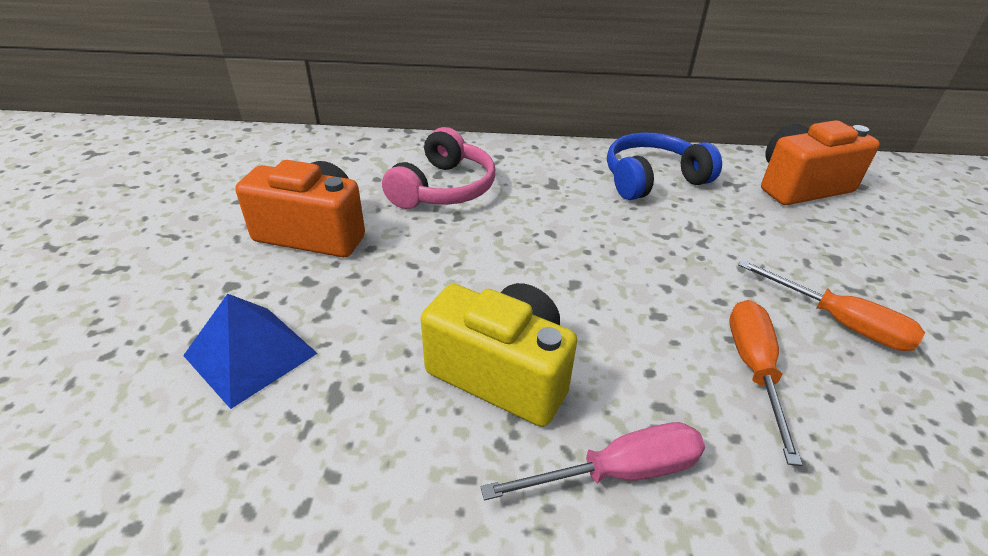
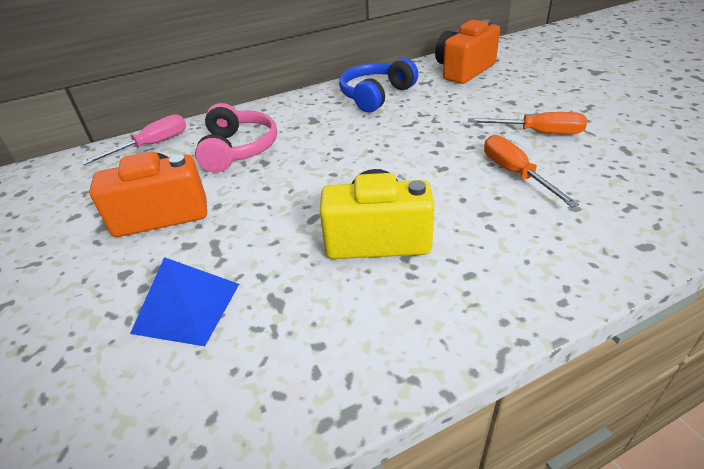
camera: 25 degrees left, 0 degrees up
(618, 472) = (488, 256): pink screwdriver -> pink screwdriver (152, 145)

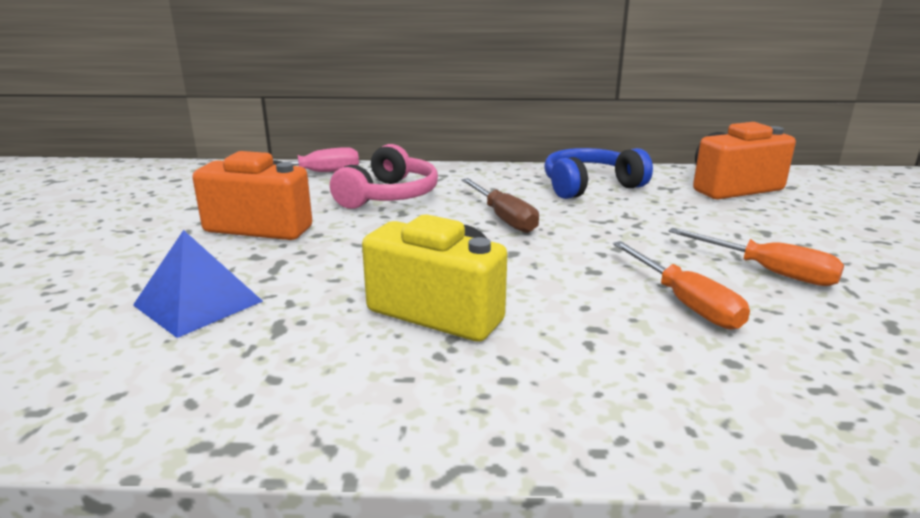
camera: 25 degrees right, 15 degrees down
(344, 143) = (504, 218): none -> brown screwdriver
(515, 173) = (685, 303): orange screwdriver -> orange screwdriver turned 150 degrees clockwise

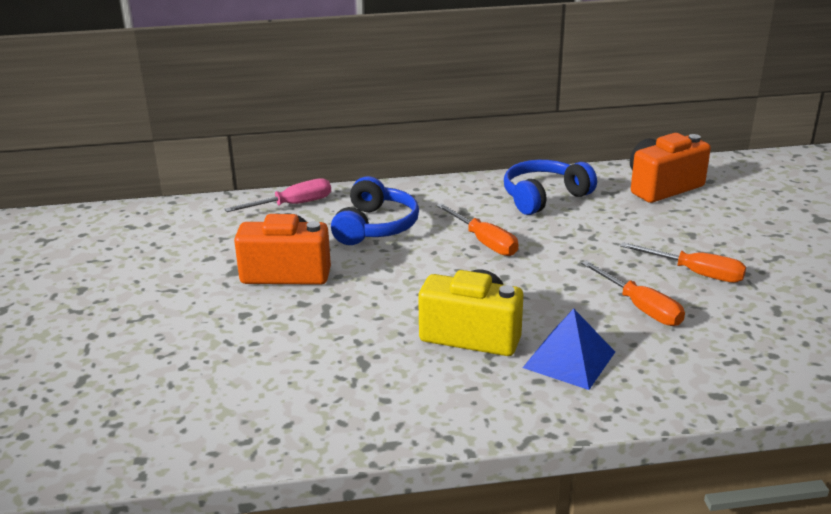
camera: 10 degrees left, 5 degrees up
(198, 303) = (289, 350): blue pyramid -> blue pyramid (569, 359)
(388, 196) = (375, 226): pink headphones -> blue headphones
(504, 218) = (484, 242): brown screwdriver -> orange screwdriver

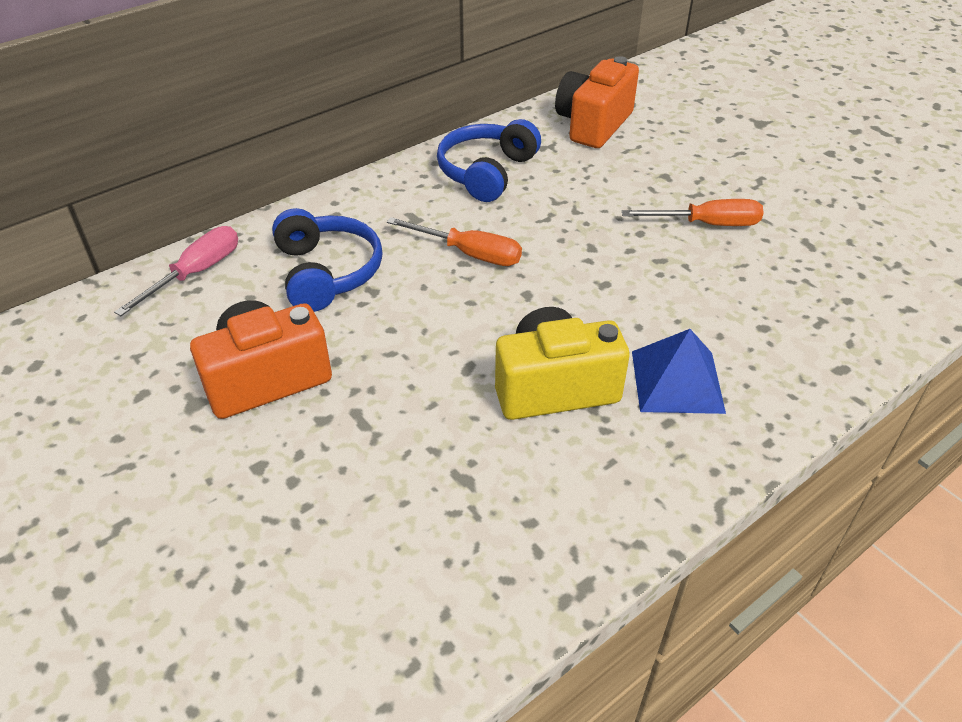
camera: 30 degrees left, 15 degrees up
(640, 307) = (691, 286): orange screwdriver -> none

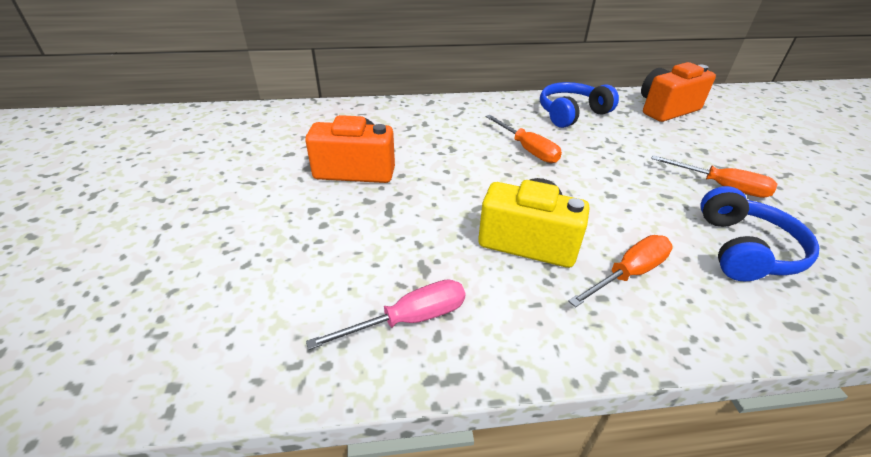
camera: 30 degrees right, 5 degrees down
(196, 273) = (365, 111): pink screwdriver -> pink screwdriver (409, 319)
(327, 272) = (433, 132): blue headphones -> blue headphones (744, 249)
(677, 381) = (628, 274): blue pyramid -> orange screwdriver

